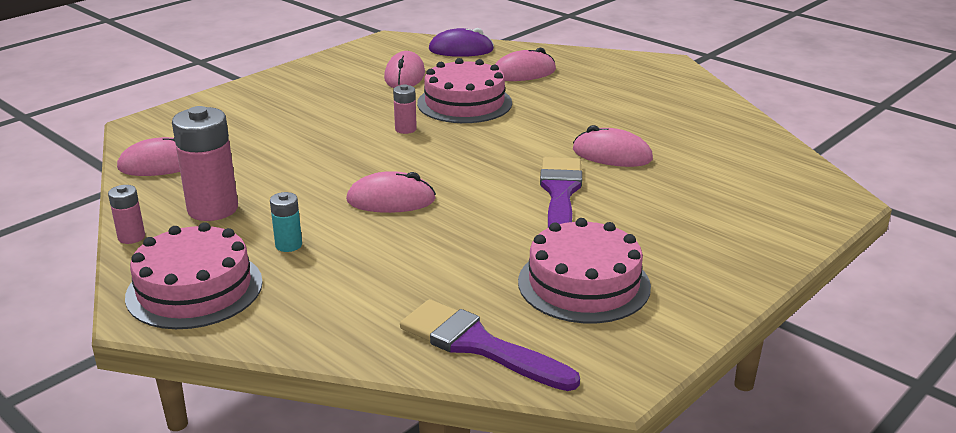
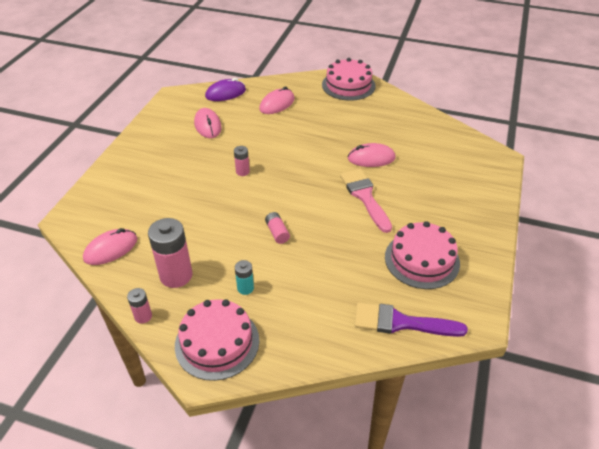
camera: 25 degrees left, 15 degrees up
(391, 200) = (277, 232): pink mouse -> pink battery
(464, 103) = (261, 139): pink cake -> pink cake (348, 85)
(560, 193) = (364, 196): purple brush -> pink brush

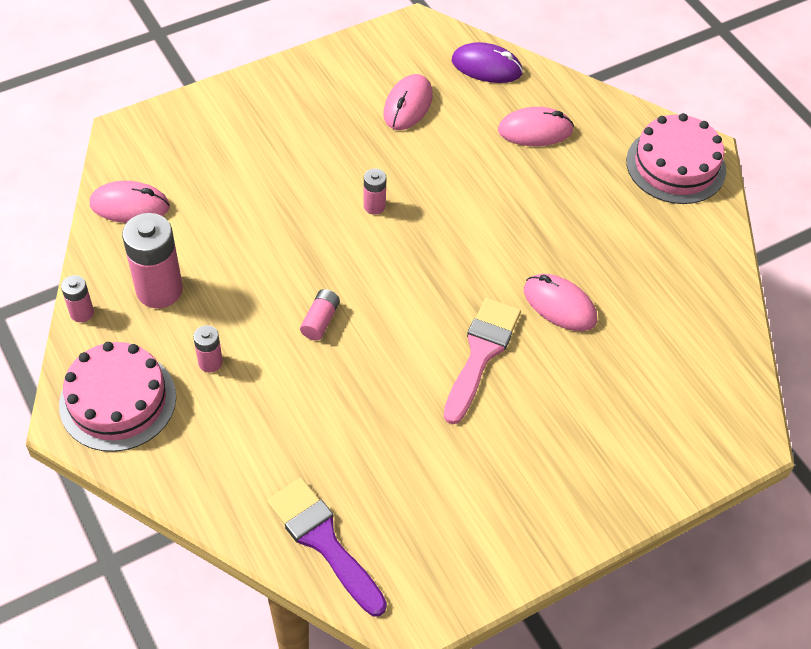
camera: 40 degrees right, 10 degrees up
(245, 288) = (210, 362): turquoise battery -> pink battery
(422, 260) = (444, 490): pink cake -> none

